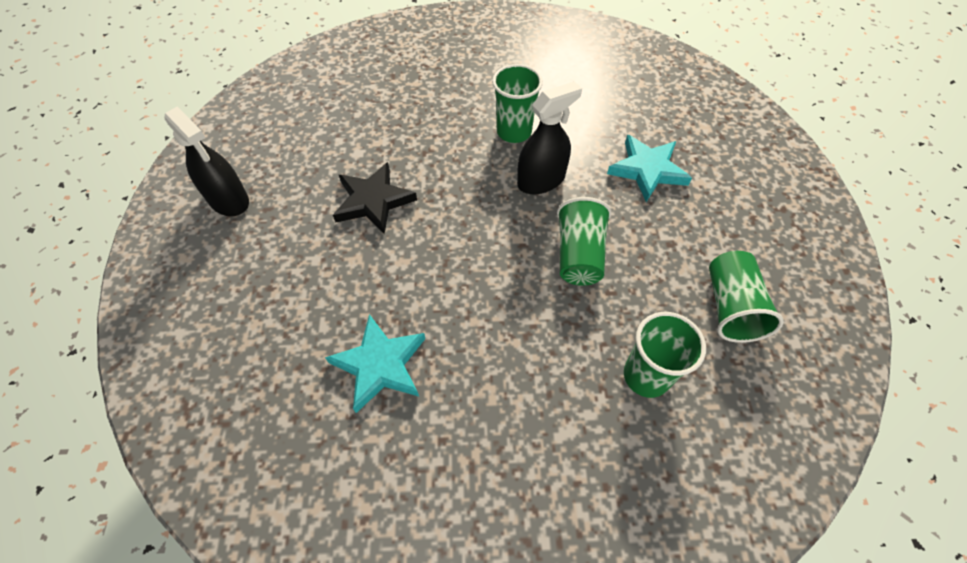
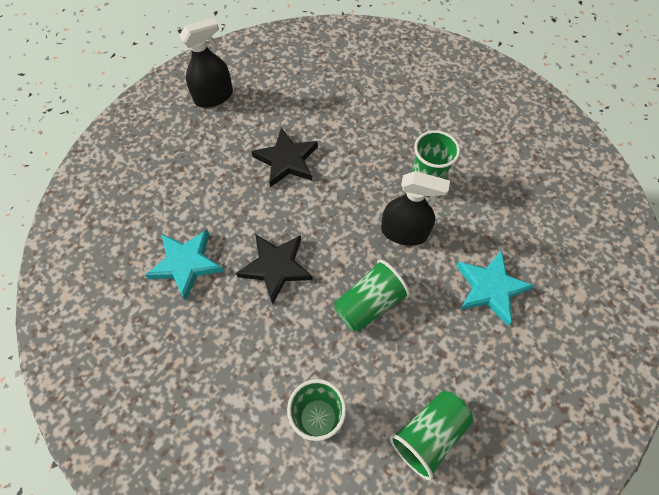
camera: 45 degrees right, 5 degrees up
(228, 200) = (214, 97): black spray bottle -> black spray bottle turned 120 degrees counterclockwise
(469, 294) = (276, 267): none -> black star

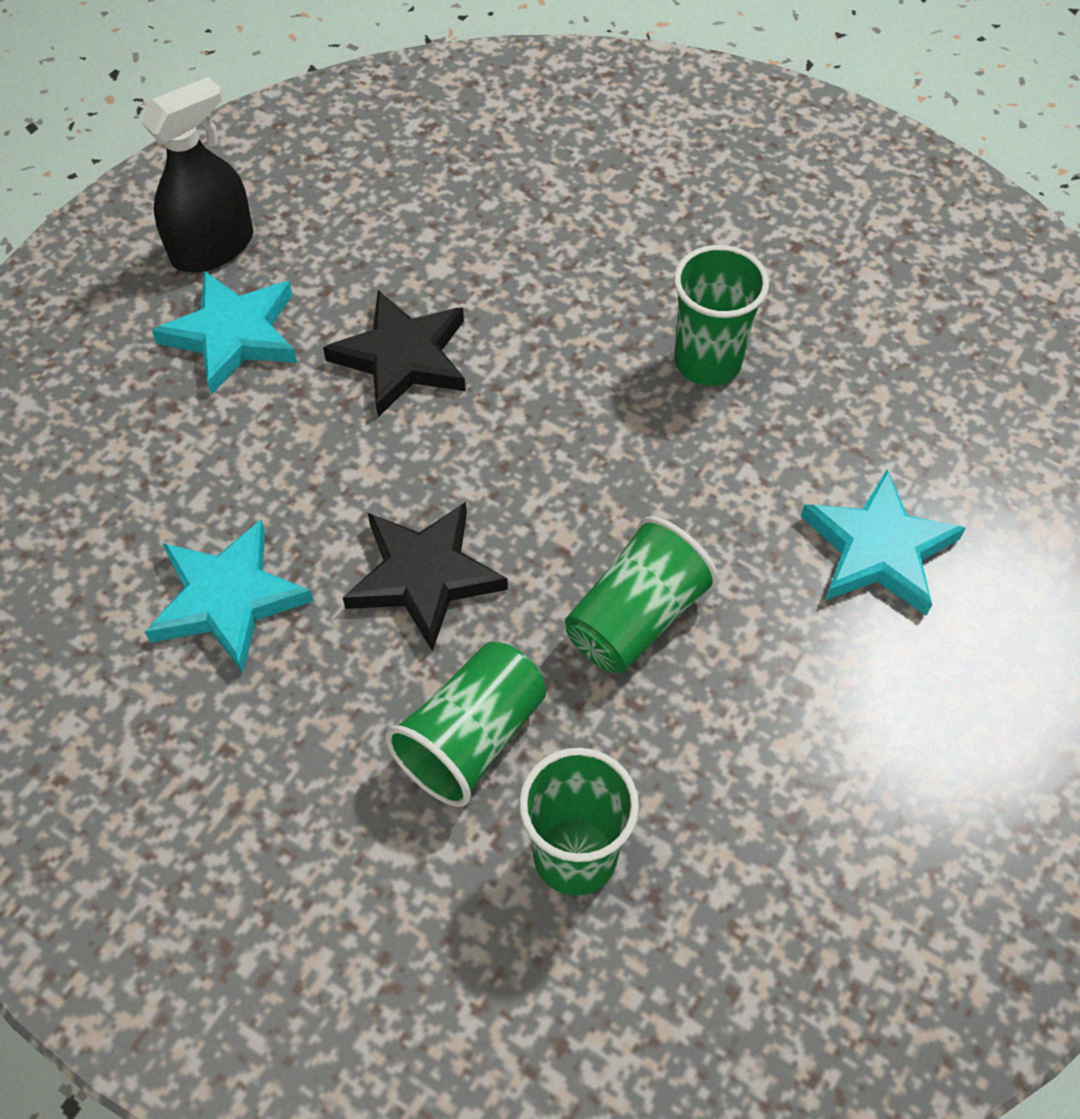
camera: 10 degrees left, 5 degrees down
(214, 139) = (233, 335): none -> turquoise star
(404, 232) = (681, 466): black spray bottle -> none
(428, 434) = (806, 847): green cup -> green cup (472, 738)

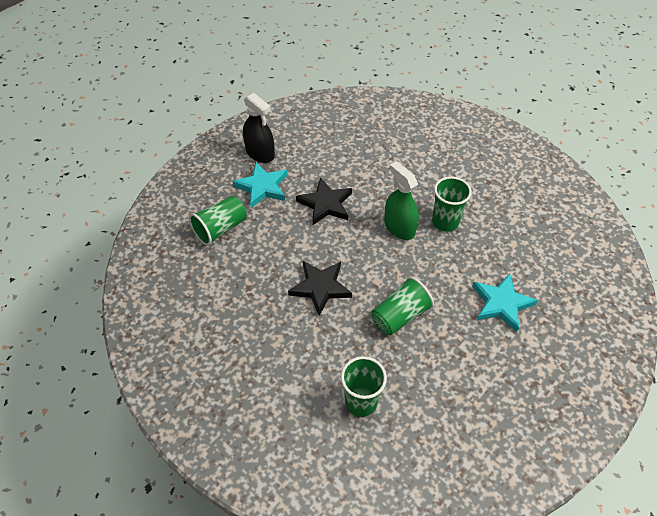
camera: 10 degrees right, 5 degrees down
(212, 247) = (260, 153): black spray bottle -> black spray bottle turned 75 degrees clockwise
(227, 599) = (244, 285): turquoise star -> none
(472, 738) = (328, 351): green cup -> green cup (220, 229)
(597, 392) = (399, 227): none -> green spray bottle

